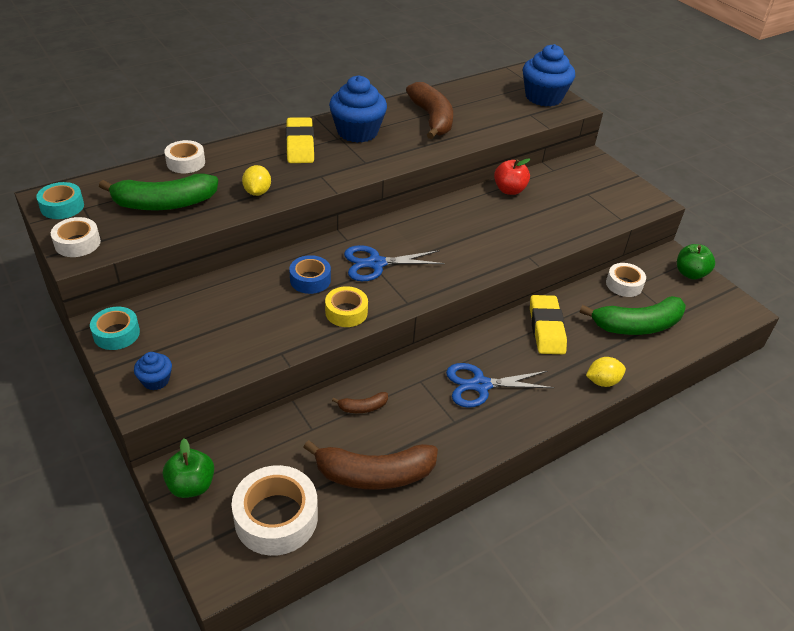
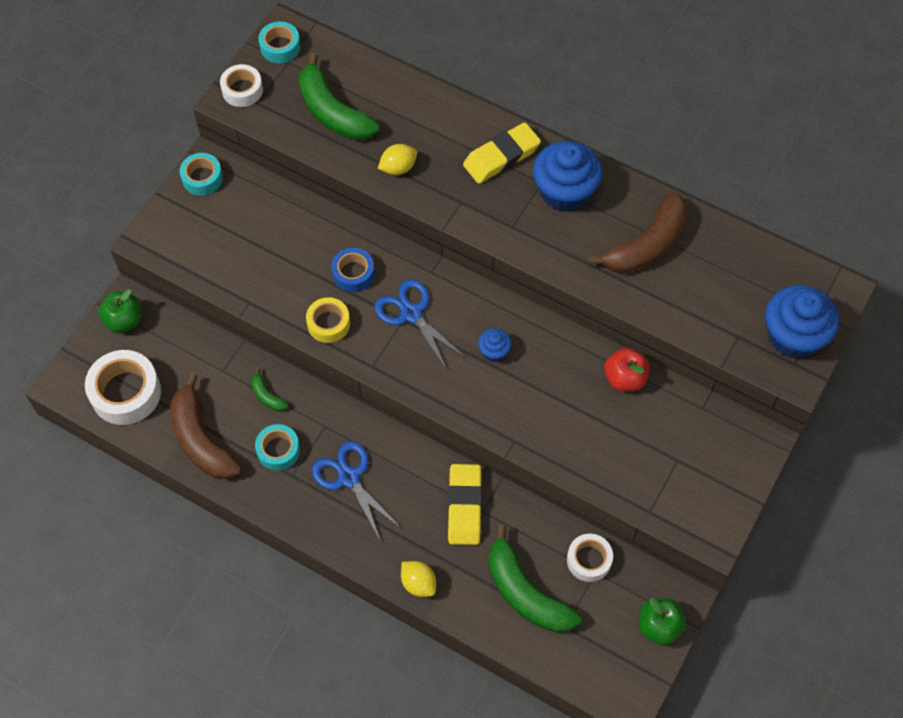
camera: 65 degrees right, 20 degrees up
(156, 380) = (170, 236): blue cupcake -> blue cupcake (494, 351)
(186, 162) = (404, 87): white tape -> none
(363, 407) = (267, 396): brown banana -> green banana
(423, 421) = (278, 450): none -> turquoise tape
(546, 328) = (464, 506): yellow eraser -> yellow eraser turned 60 degrees counterclockwise

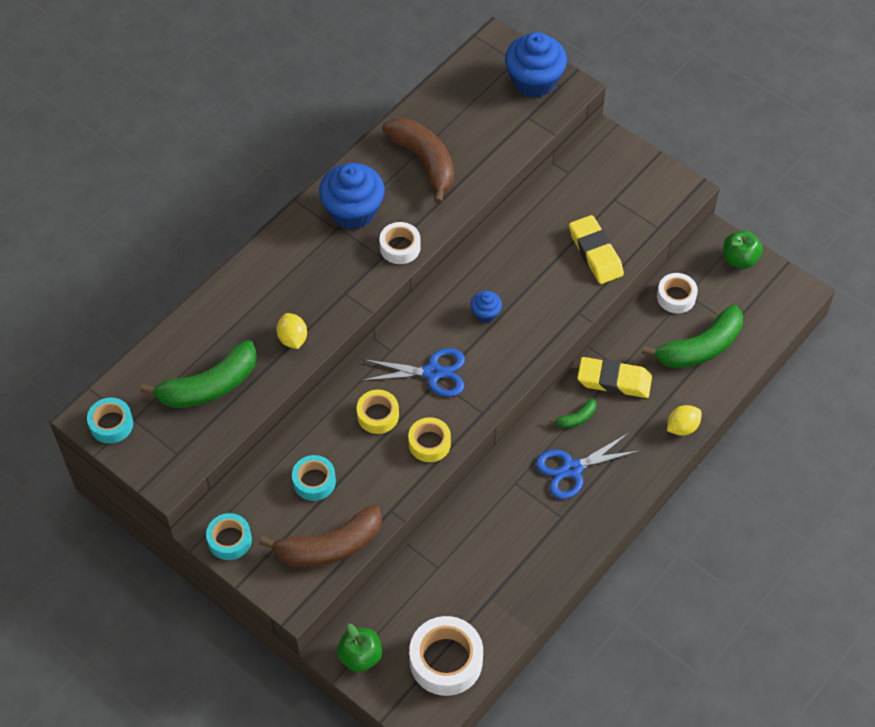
camera: 80 degrees left, 5 degrees down
(201, 439) = (511, 593): brown banana -> brown banana (329, 547)
(242, 90) = (157, 465): white tape -> white tape (400, 247)
(267, 396) = (474, 529): green banana -> green banana (576, 418)
(278, 450) = (534, 526): turquoise tape -> turquoise tape (314, 481)
(353, 273) = (378, 415): blue tape -> yellow tape
(411, 313) = (432, 373): blue scissors -> blue scissors turned 150 degrees counterclockwise
(501, 157) = (302, 253): yellow eraser -> yellow eraser (595, 253)
(624, 378) = (531, 221): red apple -> none

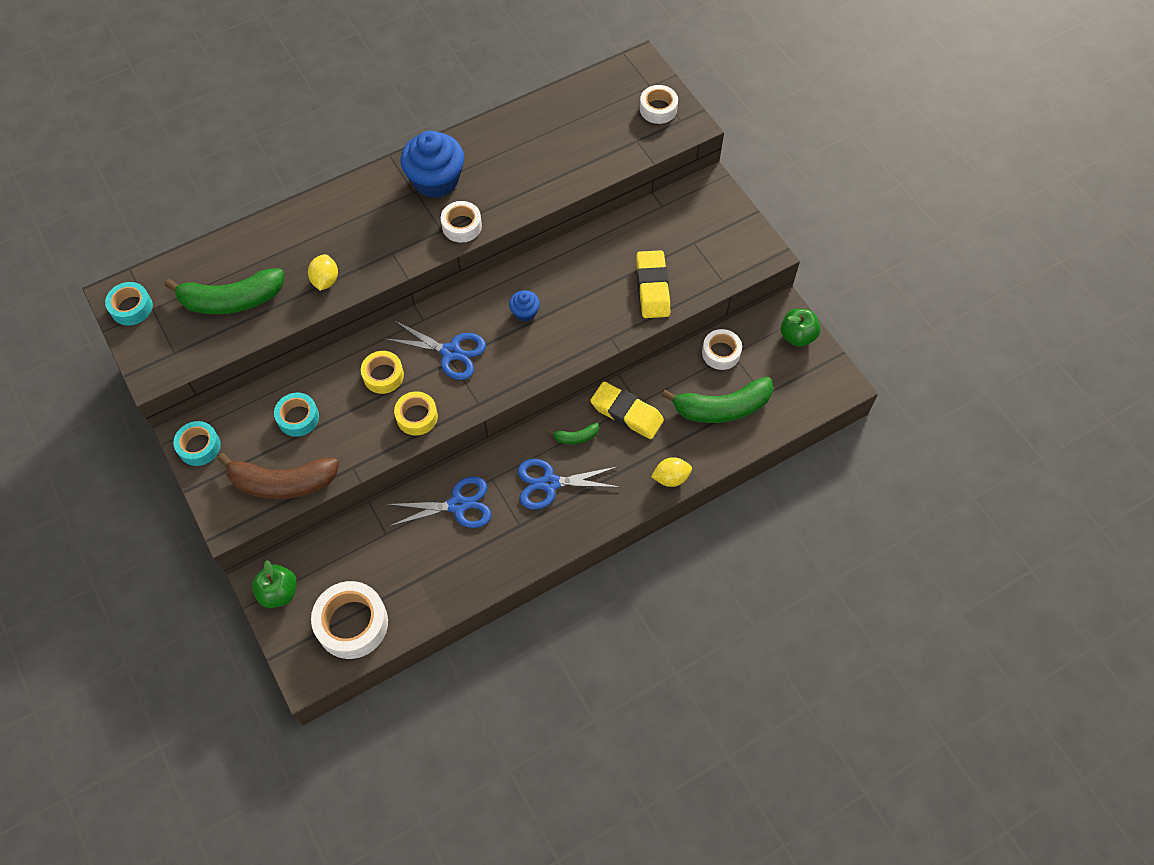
camera: 20 degrees right, 5 degrees up
(424, 161) = (522, 154): brown banana -> none
(494, 518) = (458, 505): none -> blue scissors
(534, 81) = (658, 109): blue cupcake -> white tape

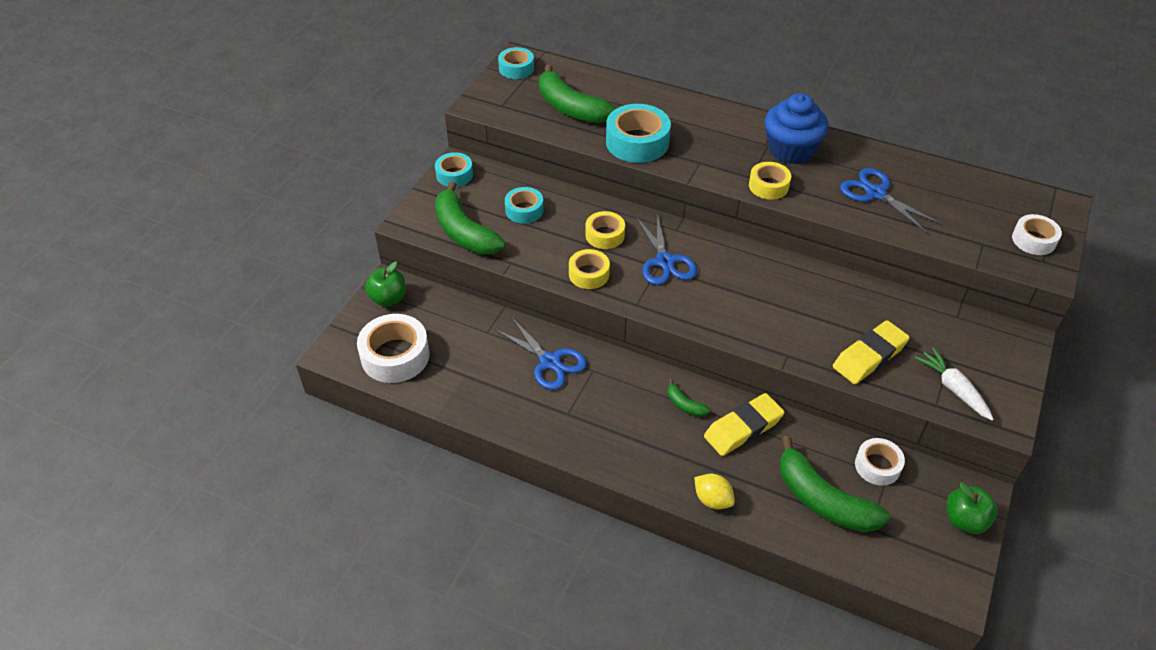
camera: 55 degrees right, 15 degrees down
(282, 483) = (464, 232): brown banana -> green banana
(325, 280) = (637, 142): yellow lemon -> turquoise tape
(462, 226) = (768, 186): white tape -> yellow tape
(525, 312) = (749, 285): blue cupcake -> none
(549, 483) = (624, 412): blue scissors -> blue scissors (876, 193)
(627, 413) = (743, 428): yellow eraser -> yellow eraser turned 60 degrees clockwise
(718, 260) = (953, 389): none -> white carrot

